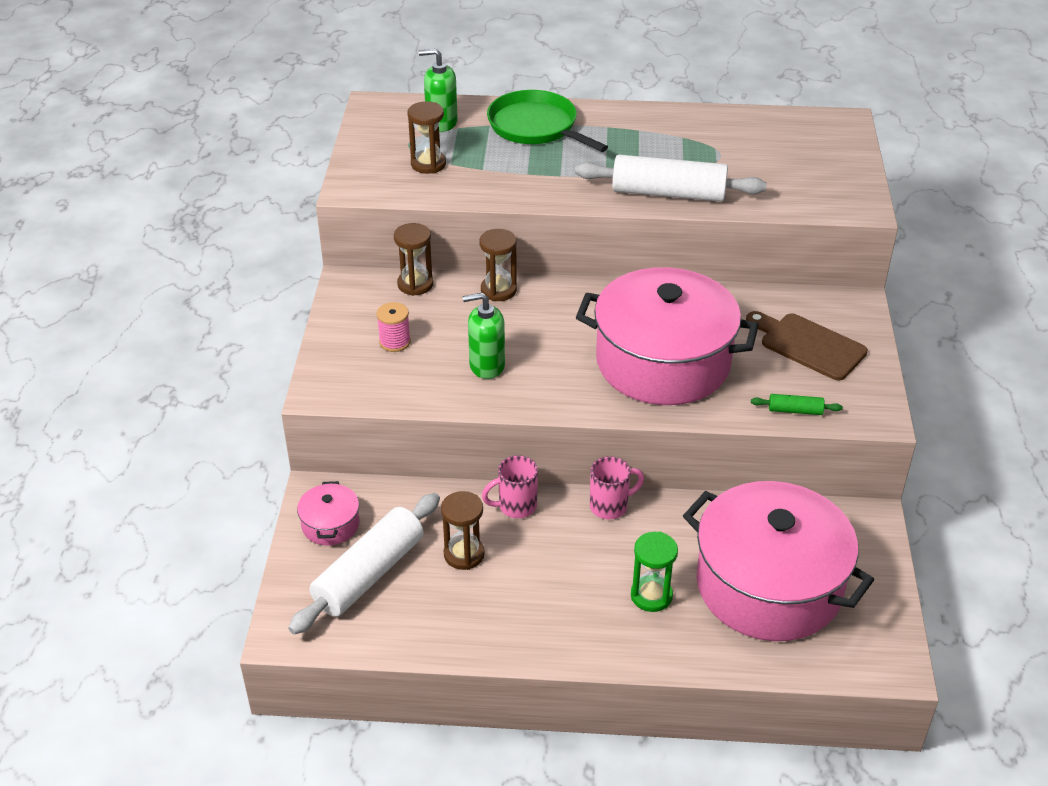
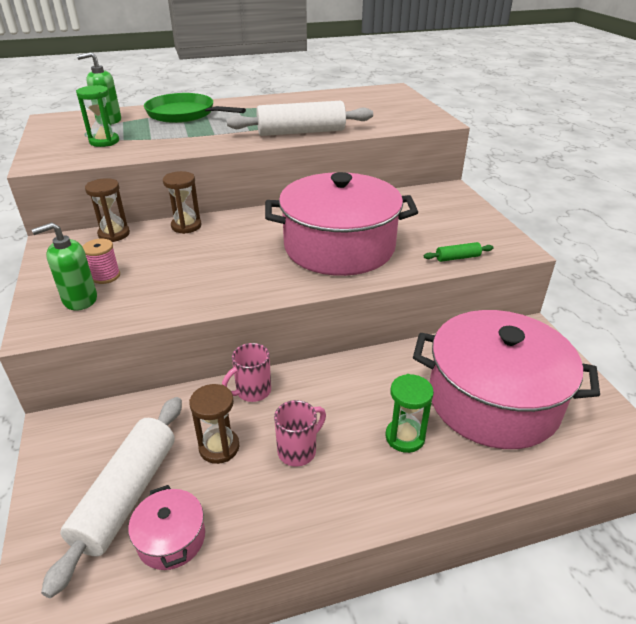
camera: 20 degrees left, 5 degrees down
(330, 524) = (75, 455): pink pot -> pink pot (171, 538)
(428, 164) = (104, 141): brown hourglass -> green hourglass
(486, 365) = (195, 277): green soap dispenser -> green soap dispenser (79, 299)
(610, 506) = (332, 371): pink mug -> pink mug (298, 450)
(808, 345) = (437, 217): brown cutting board -> none

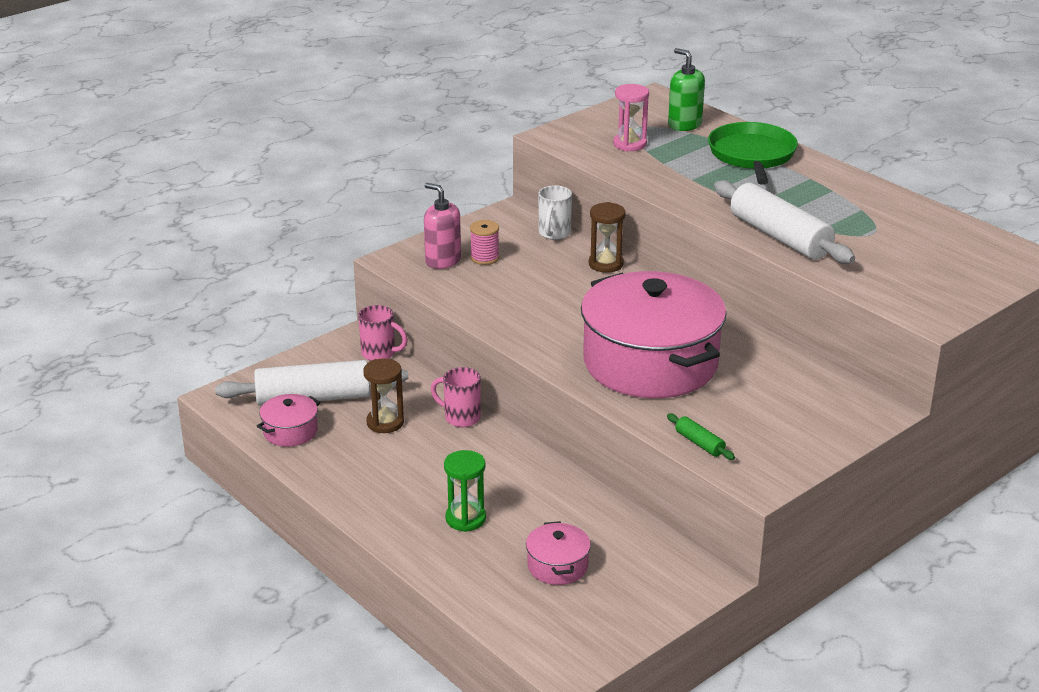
camera: 65 degrees right, 5 degrees down
(79, 299) = (442, 261): green soap dispenser -> pink soap dispenser
(104, 141) = (630, 144): green hourglass -> pink hourglass
(114, 234) = (554, 233): brown hourglass -> white mug
(298, 450) = (409, 463): pink mug -> pink mug (379, 354)
(493, 400) = (557, 566): pink pot -> pink pot, size x0.41

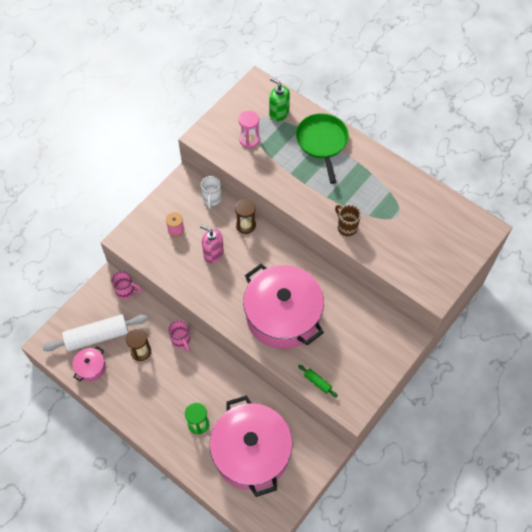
camera: 10 degrees left, 30 degrees up
(442, 261) = (152, 236): pink soap dispenser -> pink soap dispenser (213, 254)
(461, 417) = (181, 340): pink mug -> pink mug turned 135 degrees counterclockwise
(557, 566) = (251, 453): pink pot -> pink pot, size x2.43
(779, 237) = (346, 227): white rolling pin -> brown mug

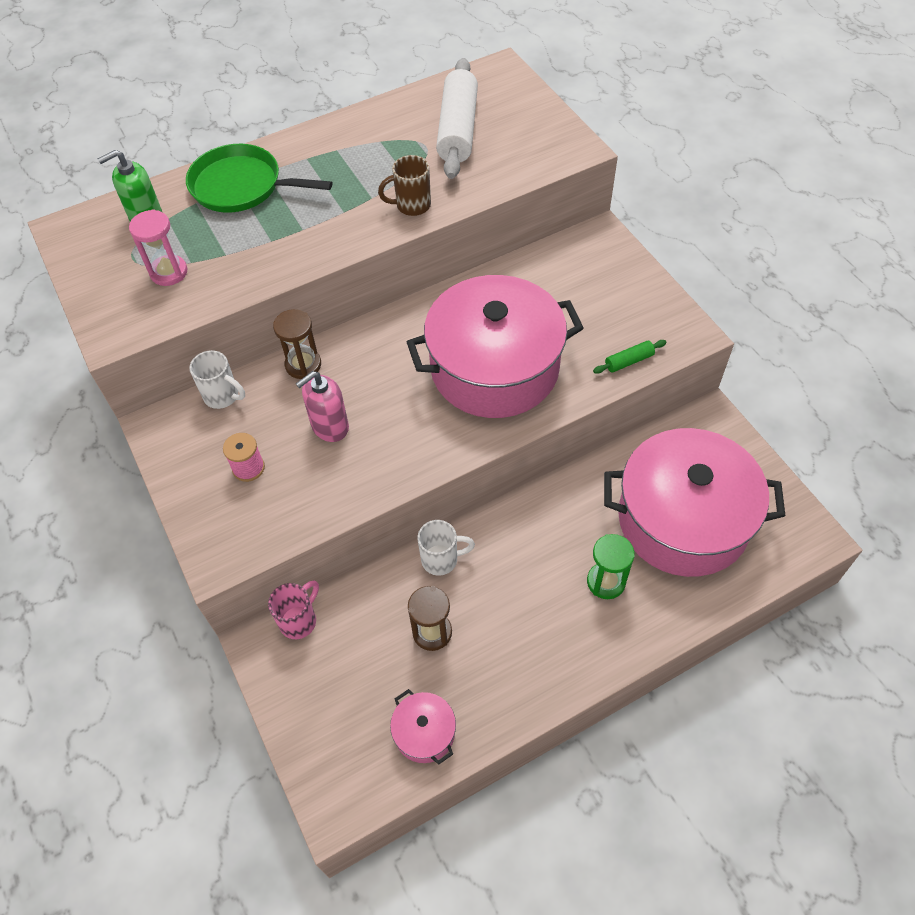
camera: 65 degrees left, 5 degrees down
(97, 336) = (365, 701): white rolling pin -> white rolling pin (457, 130)
(181, 340) = (441, 559): pink mug -> white mug

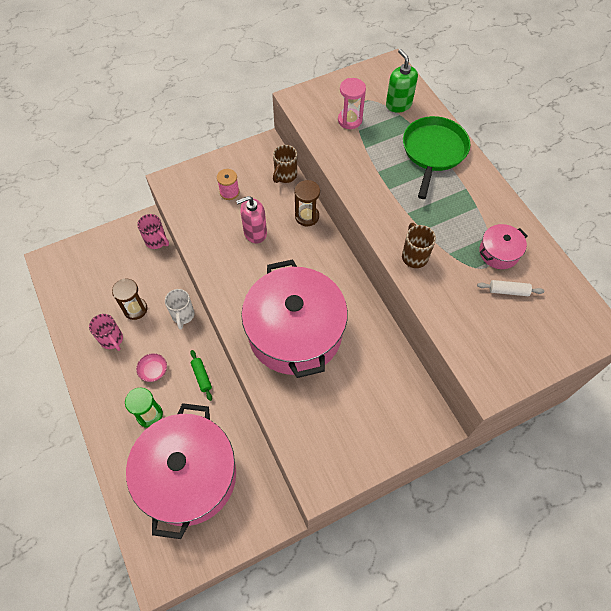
camera: 90 degrees right, 5 degrees up
(222, 396) = (285, 176): white mug -> brown mug
(330, 426) = (255, 232): pink soap dispenser -> pink soap dispenser turned 75 degrees counterclockwise
(424, 732) = (76, 304): pink pot -> pink pot (499, 252)
(457, 130) = (508, 291): white rolling pin -> white rolling pin, size x0.43
(489, 658) = (112, 340): none -> pink mug
(536, 587) = (153, 370): none -> pink bowl
(629, 361) = (294, 429): green rolling pin -> green rolling pin (202, 376)

